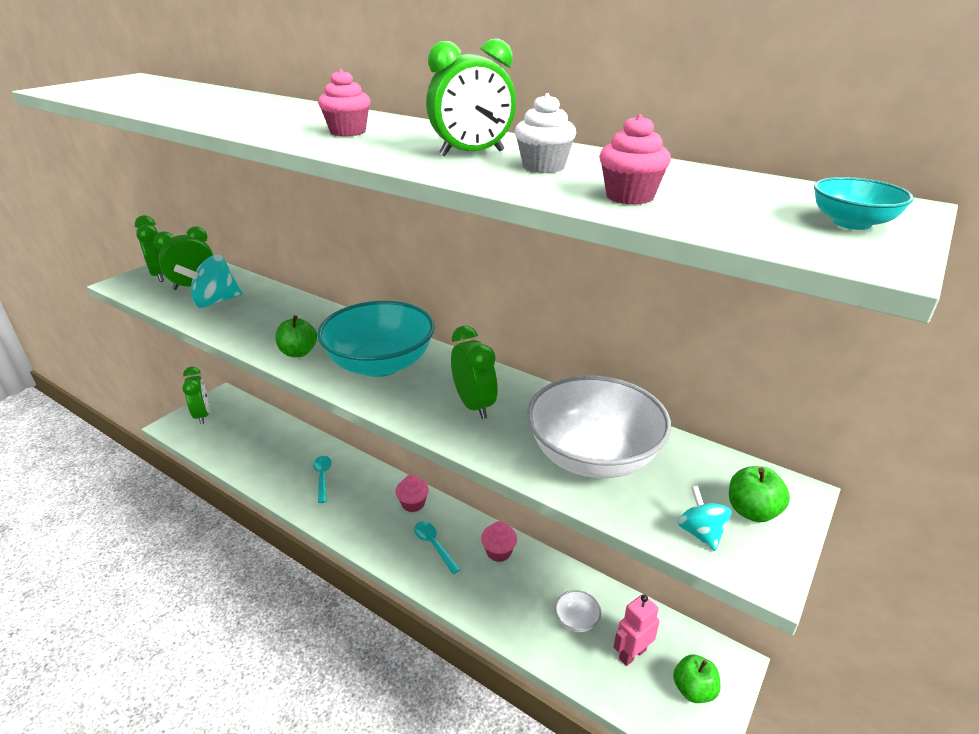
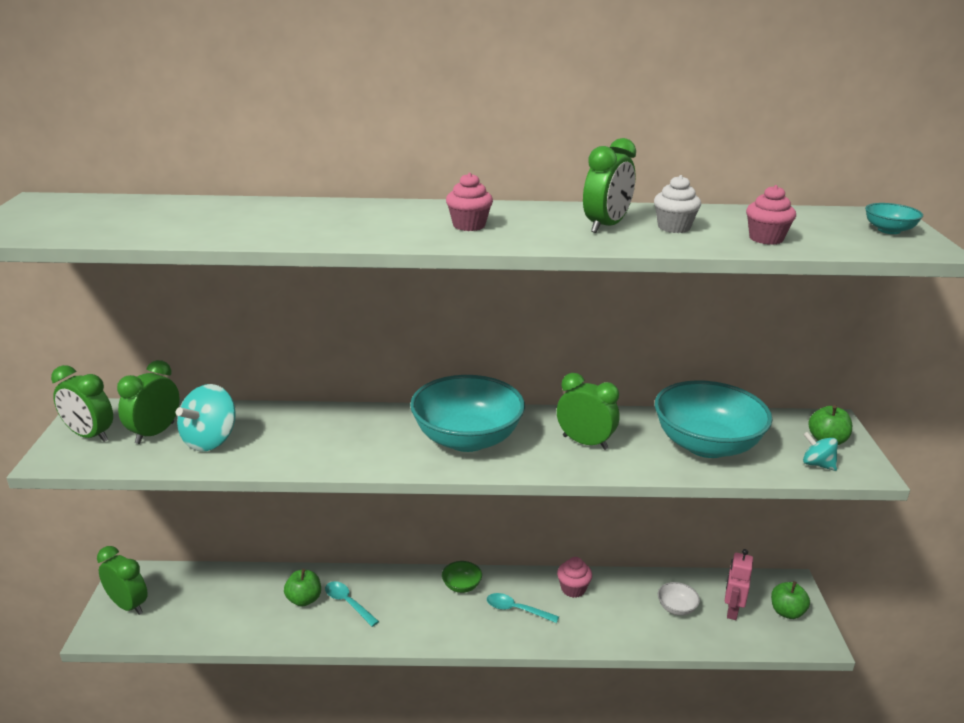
camera: 35 degrees left, 5 degrees down
(298, 352) = (379, 455): green apple -> green apple (304, 599)
(413, 504) = (461, 586): pink cupcake -> green bowl
(593, 456) = (706, 445): white bowl -> turquoise bowl

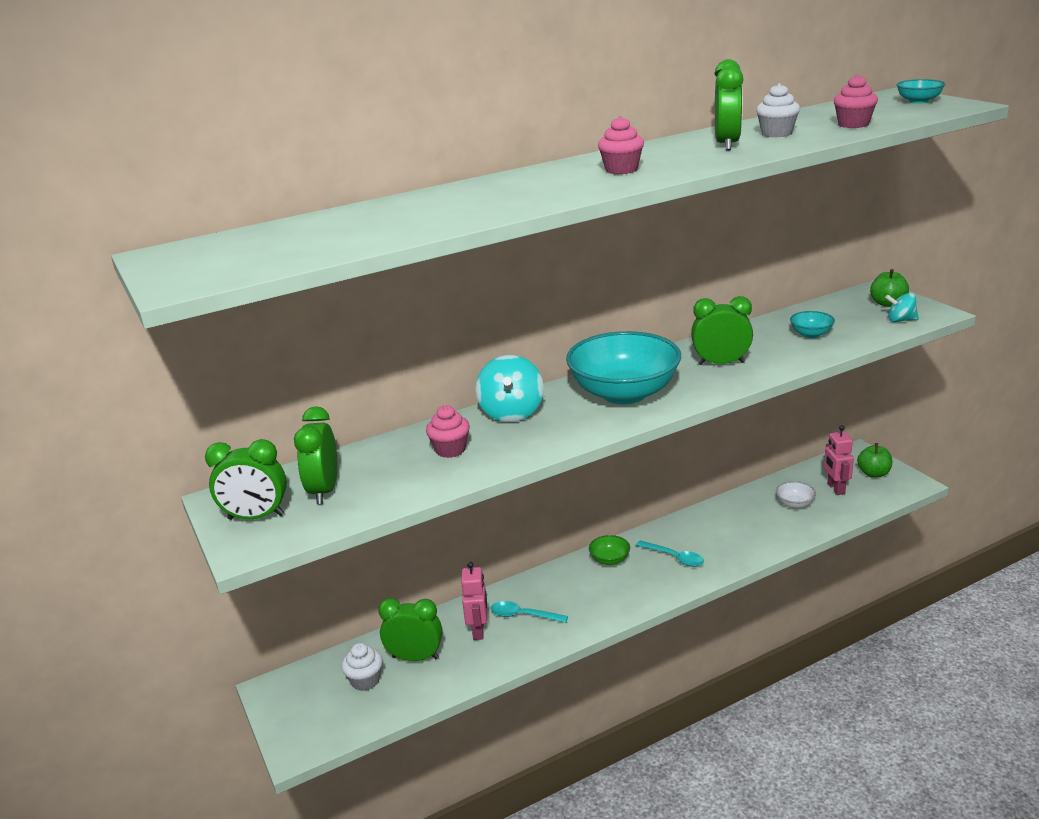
camera: 25 degrees left, 0 degrees up
(128, 605) = (303, 712): green clock -> green clock (415, 657)
(190, 601) = (365, 680): none -> white cupcake
(210, 440) = (391, 476): turquoise spinning top -> turquoise spinning top (511, 412)
(304, 599) = (479, 630): green apple -> pink robot
(516, 610) = (674, 557): turquoise spoon -> turquoise spoon turned 135 degrees counterclockwise
(573, 589) = (703, 523): pink cupcake -> pink cupcake (450, 450)
(706, 445) = (811, 334): turquoise bowl -> turquoise bowl, size x0.42

